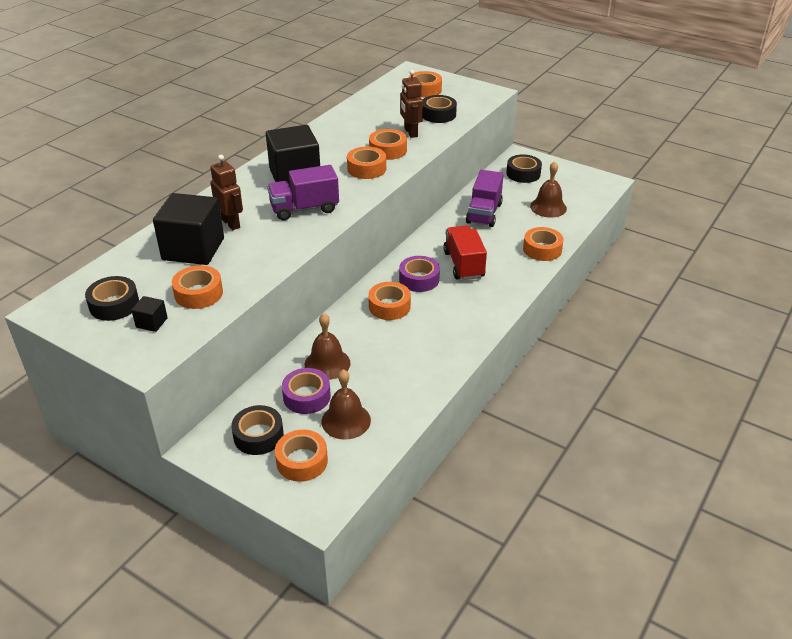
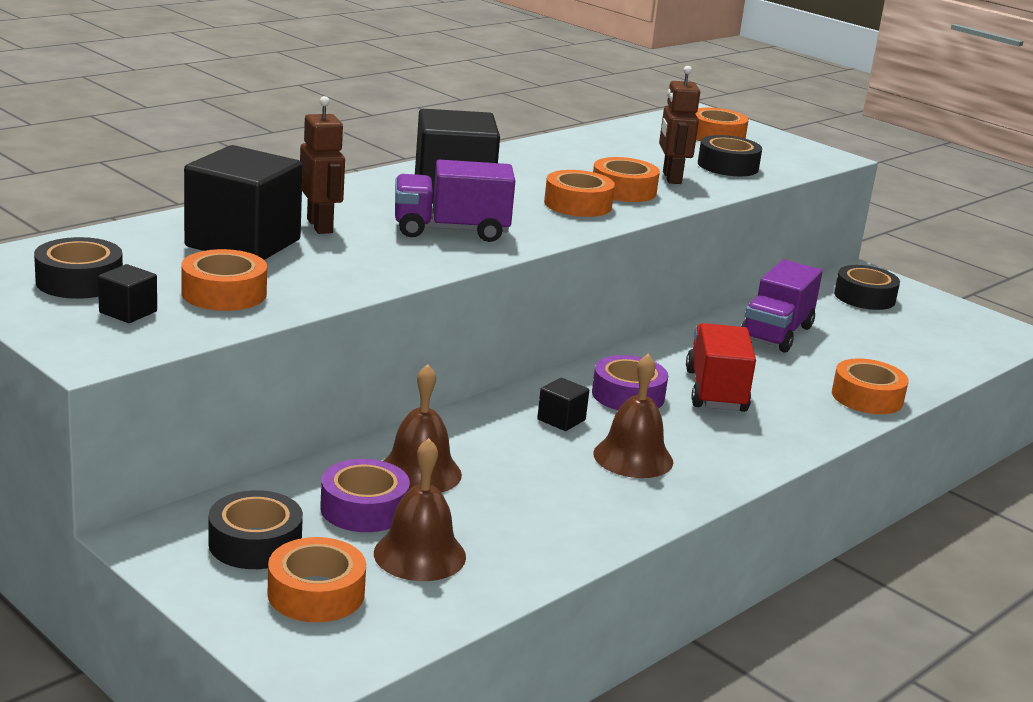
camera: 10 degrees right, 15 degrees down
(389, 306) = (561, 420): orange tape -> black cube
(548, 207) = (896, 346): brown bell -> brown bell (633, 457)

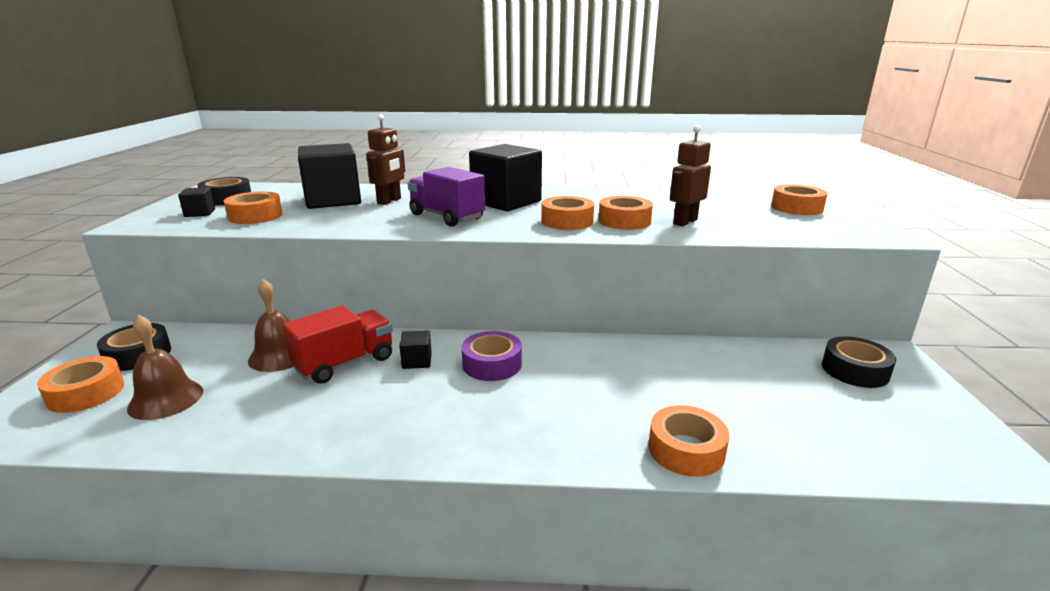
camera: 50 degrees right, 0 degrees up
(364, 508) = (212, 361): purple tape -> none
(633, 457) = (400, 404): brown bell -> none
(715, 391) = (559, 387): red truck -> red truck (345, 363)
(728, 166) = (757, 224): black tape -> none
(776, 333) = (702, 368): purple truck -> none

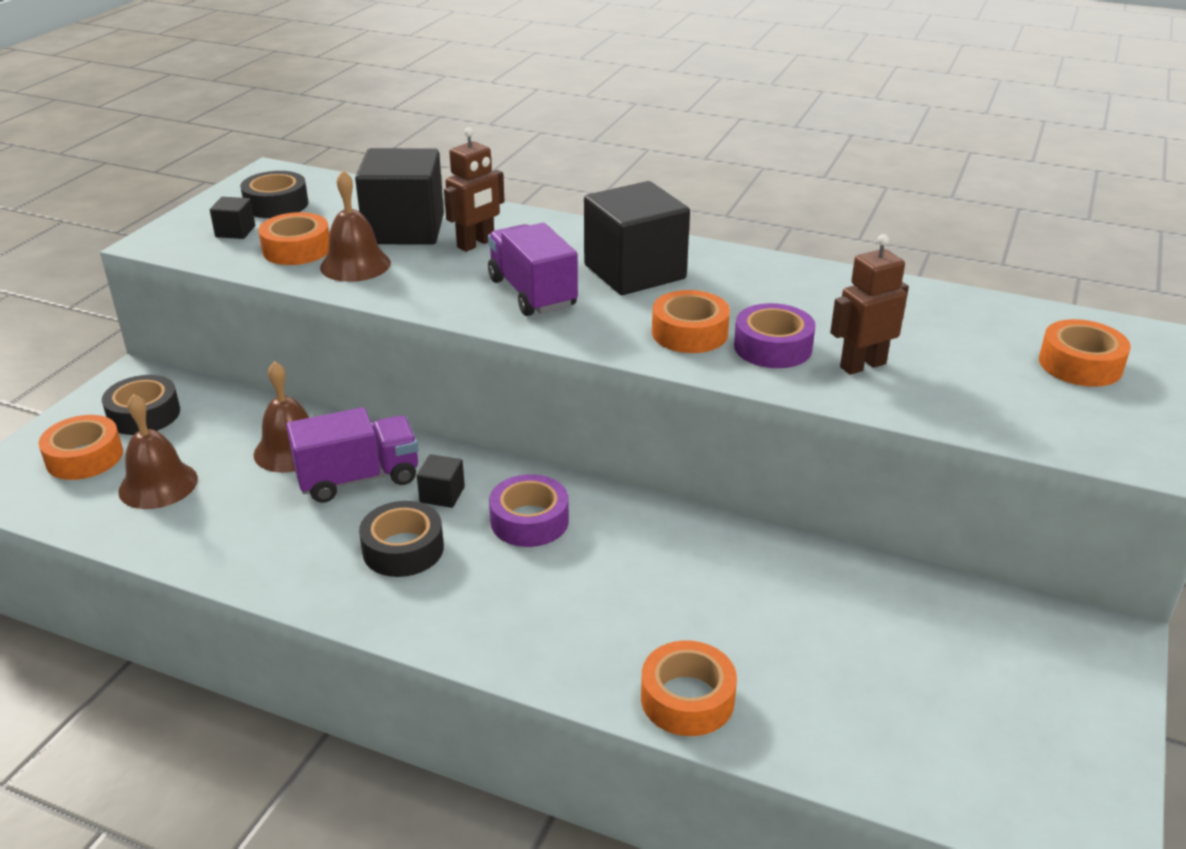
camera: 20 degrees right, 10 degrees up
(306, 218) = (355, 265): none -> brown bell
(345, 363) = (358, 478): red truck -> purple truck
(624, 221) = (773, 347): orange tape -> purple tape
(855, 370) = (1020, 649): black tape -> black tape (403, 549)

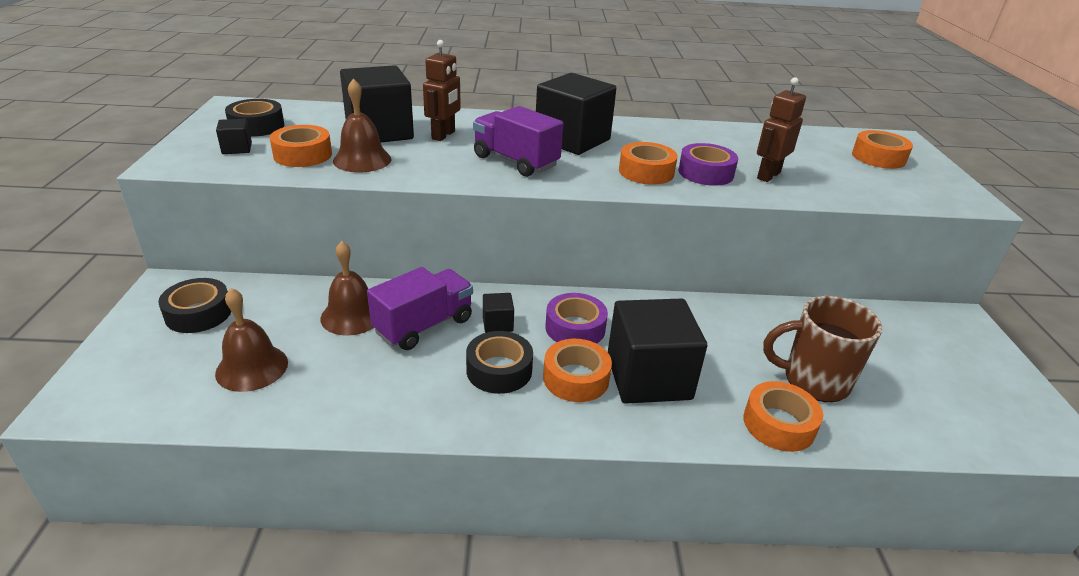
camera: 25 degrees left, 0 degrees up
(84, 457) = (163, 360): orange tape -> orange tape (576, 378)
(570, 601) = (648, 377): none -> black cube
(786, 661) = (814, 381): none -> brown mug

